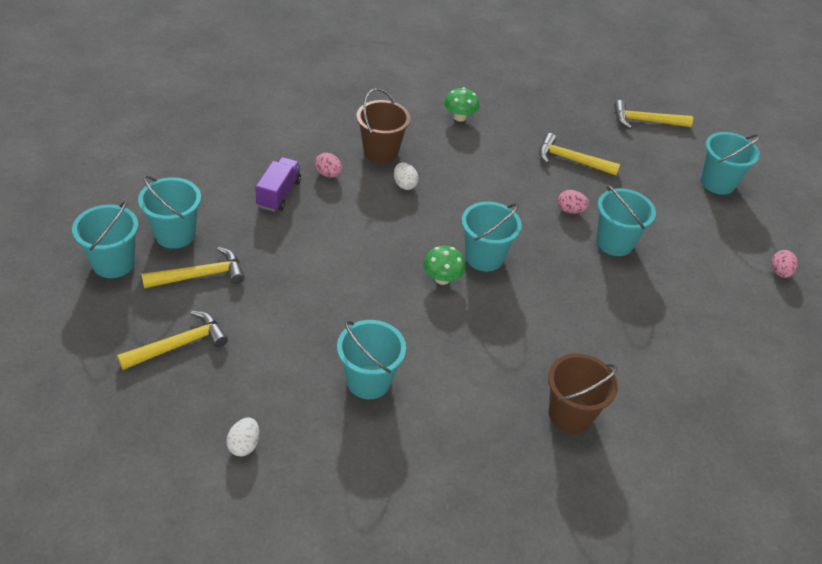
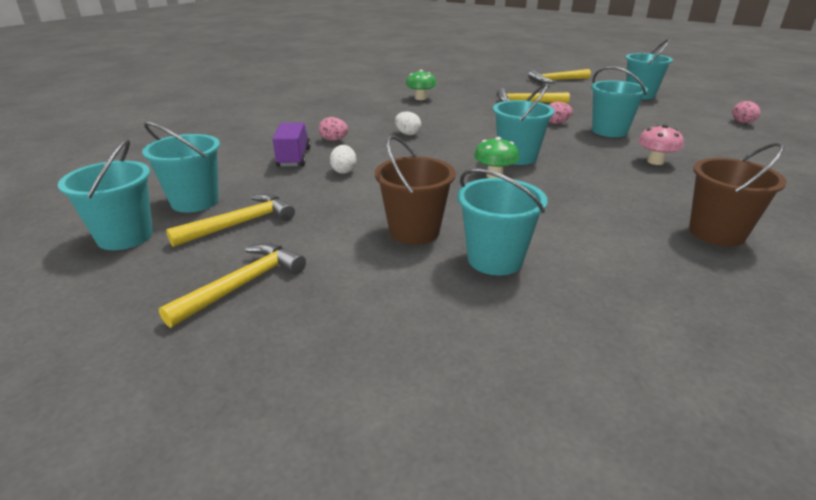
camera: 15 degrees left, 15 degrees down
(244, 445) = (393, 362): white egg -> white egg (344, 171)
(380, 152) = (371, 122): brown bucket -> brown bucket (414, 231)
(613, 307) = (655, 161): none -> pink mushroom

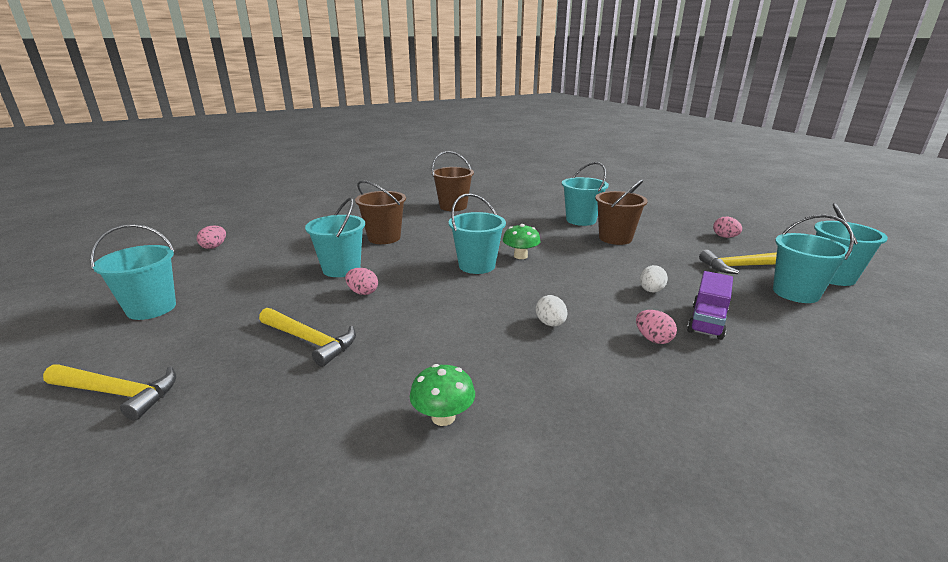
camera: 150 degrees left, 5 degrees down
(242, 285) = (725, 237): yellow hammer -> pink egg
(655, 161) = (384, 238): pink mushroom -> brown bucket

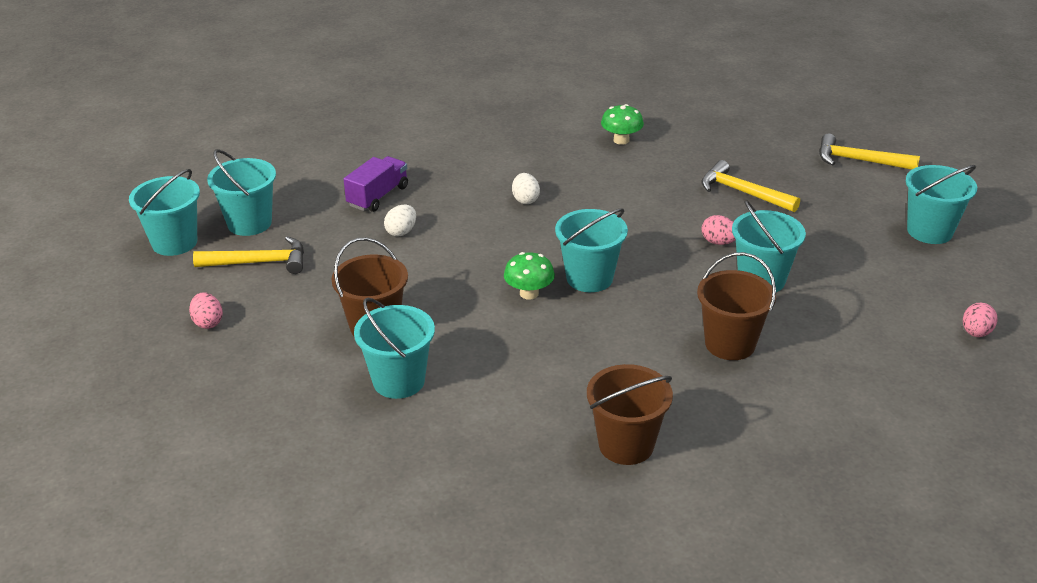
camera: 175 degrees left, 10 degrees up
(653, 339) = (441, 183): pink egg -> none

